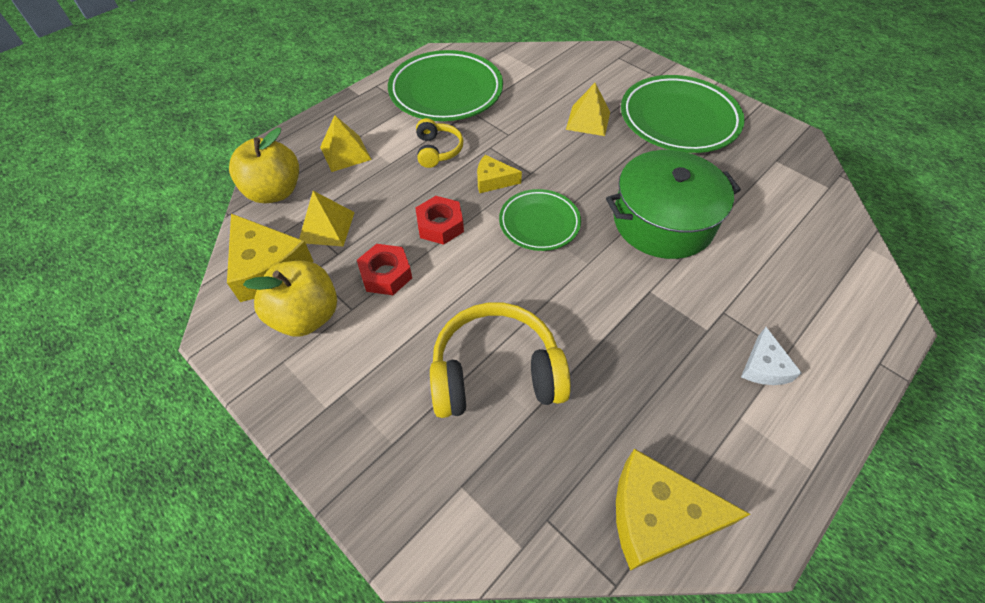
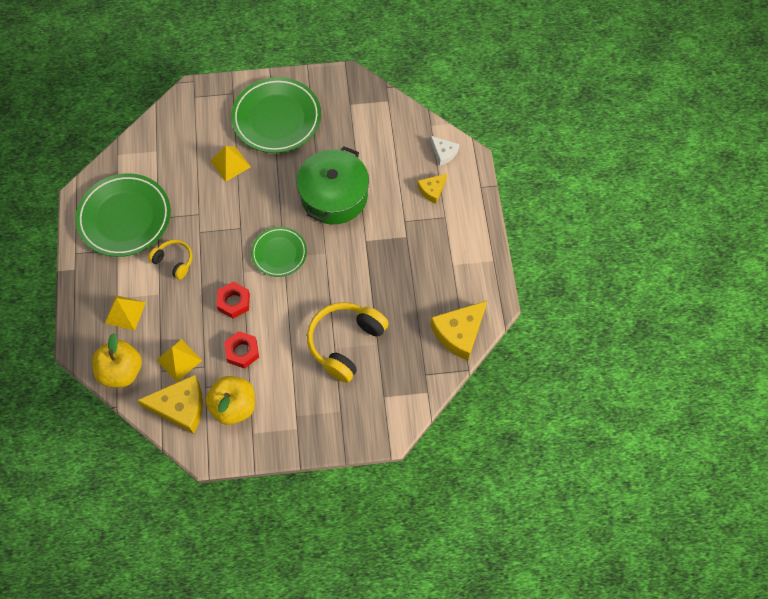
camera: 50 degrees left, 10 degrees up
(493, 180) = (227, 251): yellow cheese -> yellow cheese (432, 190)
(764, 366) = (441, 232): white cheese -> white cheese (443, 153)

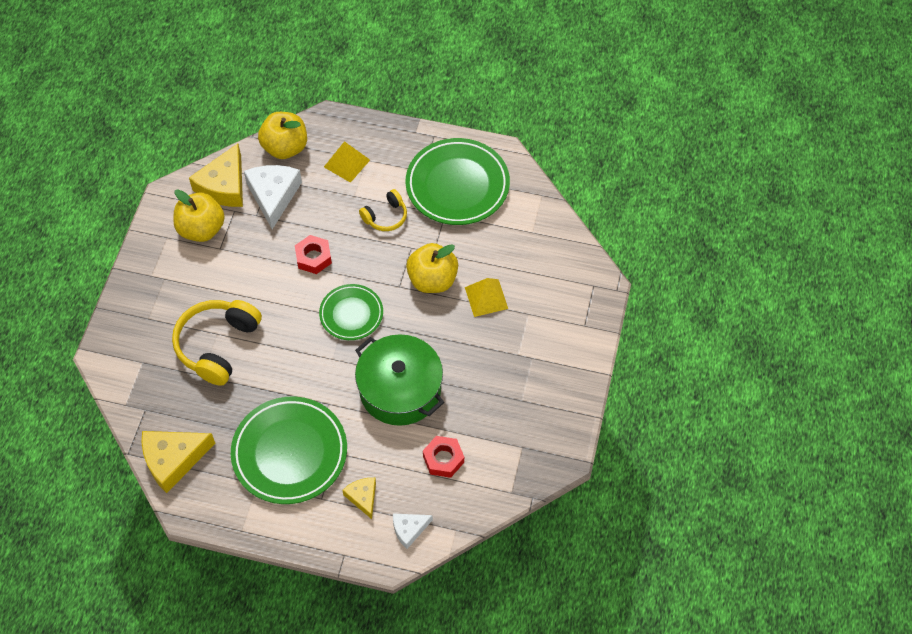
camera: 110 degrees right, 5 degrees down
(179, 360) = (273, 196): yellow pyramid -> white cheese
(226, 206) = (432, 280): none -> yellow apple
(242, 351) = (255, 251): red nut -> red nut (443, 459)
(276, 118) = (530, 361): green plate -> green plate (290, 453)
(345, 343) = (217, 345): yellow headphones -> yellow headphones turned 120 degrees counterclockwise
(459, 333) = (173, 460): yellow cheese -> yellow cheese turned 90 degrees counterclockwise

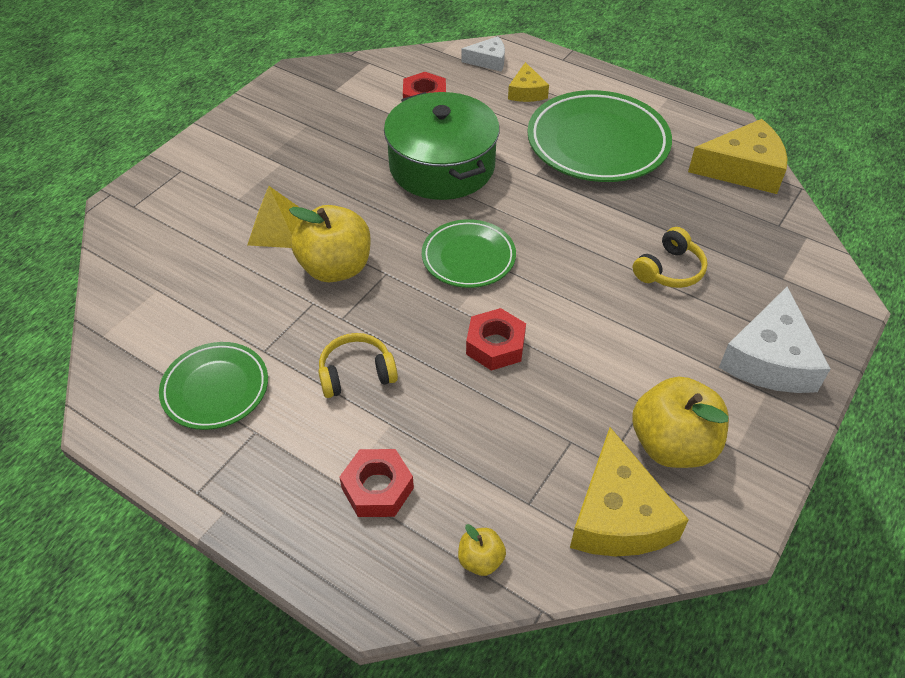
camera: 160 degrees left, 10 degrees down
(217, 345) = (669, 270): yellow headphones -> yellow headphones, size x0.54
(224, 186) = (618, 515): yellow cheese -> yellow cheese turned 135 degrees clockwise
(273, 196) = (531, 467): white cheese -> white cheese (770, 359)
(285, 147) = (480, 560): yellow apple -> yellow apple, size x0.47
(347, 163) = (377, 488): yellow pyramid -> red nut
(457, 185) = (215, 389): green plate -> green plate, size x0.58

